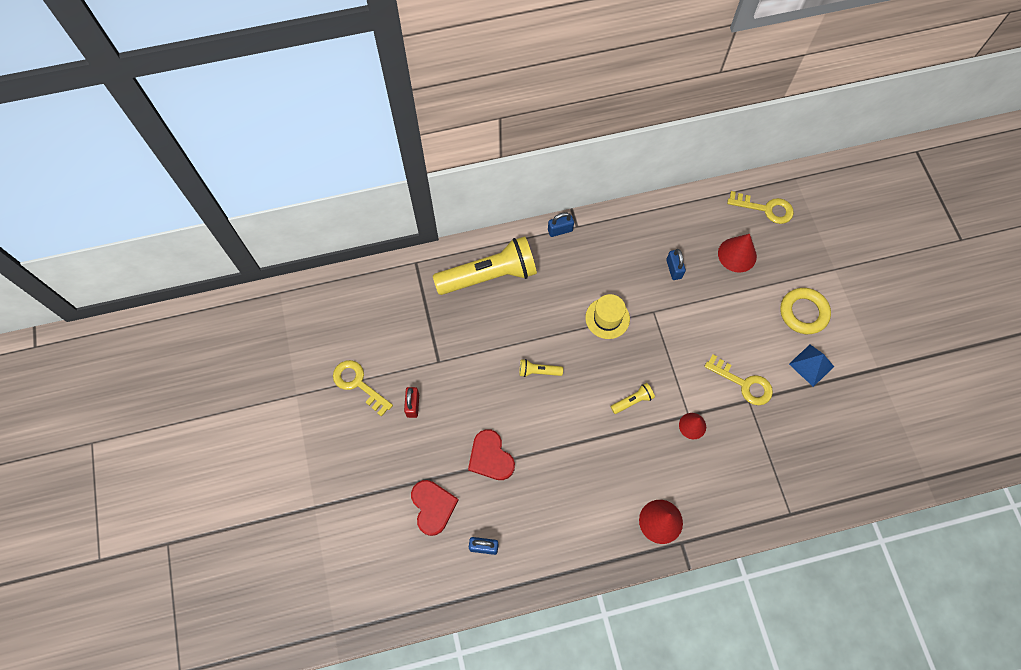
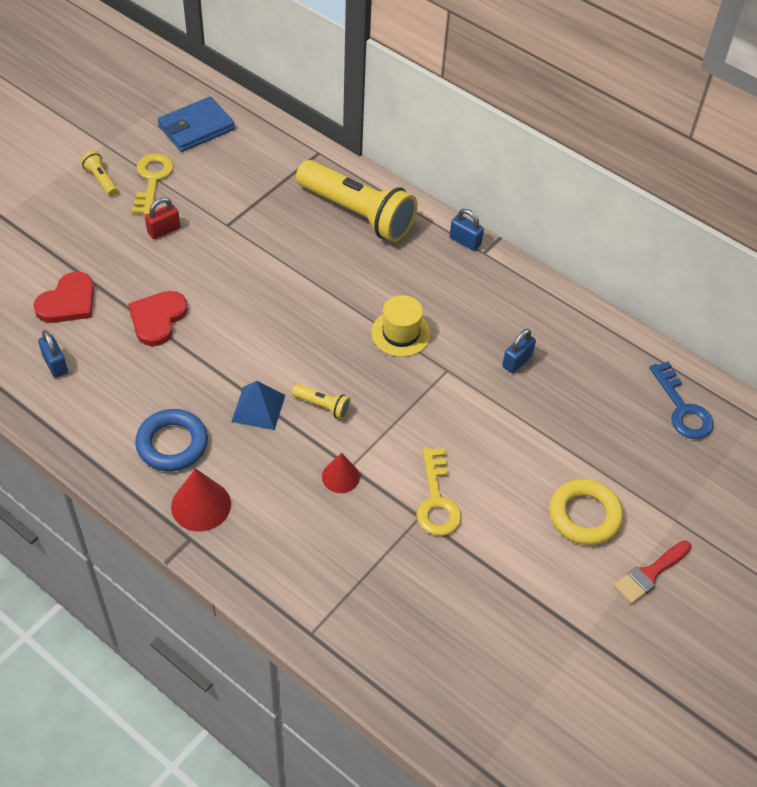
camera: 50 degrees right, 15 degrees down
(329, 324) = (196, 128): none -> blue wallet
(538, 371) = (286, 308): yellow flashlight -> yellow flashlight (101, 179)
(602, 510) = (172, 444): none -> blue ring
(737, 255) = (594, 411): red cone -> none
(765, 208) = (682, 408): yellow key -> blue key
(811, 365) = (523, 558): blue pyramid -> blue pyramid (258, 408)
(860, 308) = (650, 574): none -> red brush

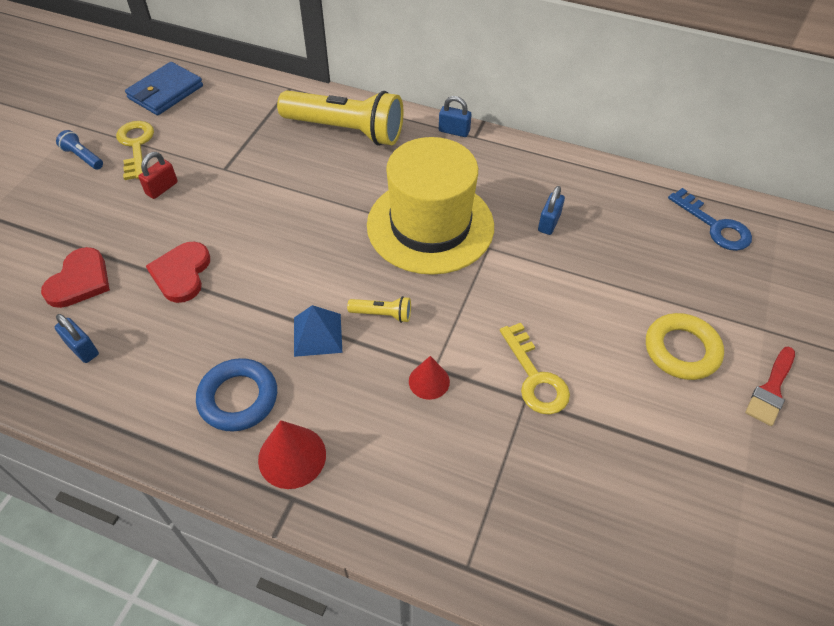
camera: 15 degrees left, 0 degrees up
(101, 179) = (83, 157): yellow flashlight -> blue flashlight
(401, 333) = (430, 225): yellow hat -> yellow hat, size x2.13

